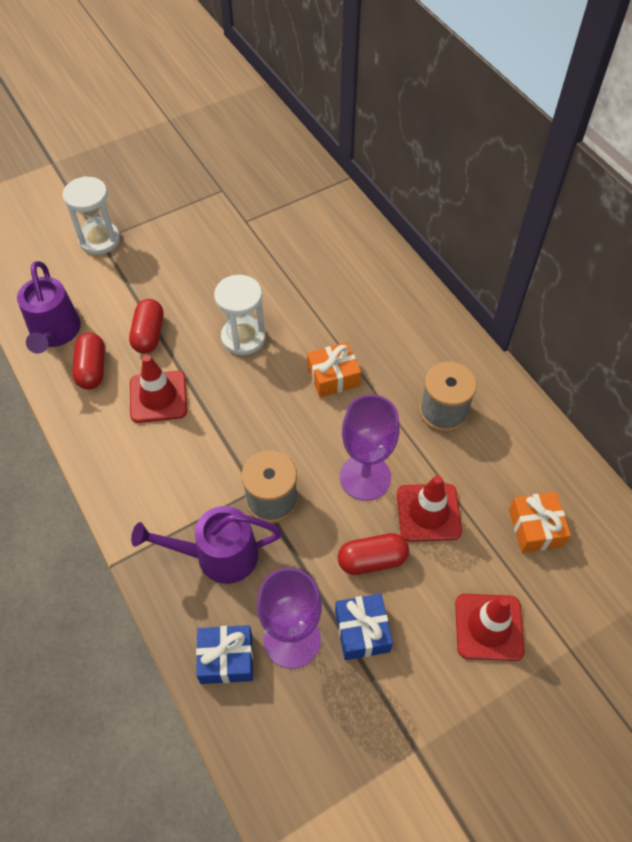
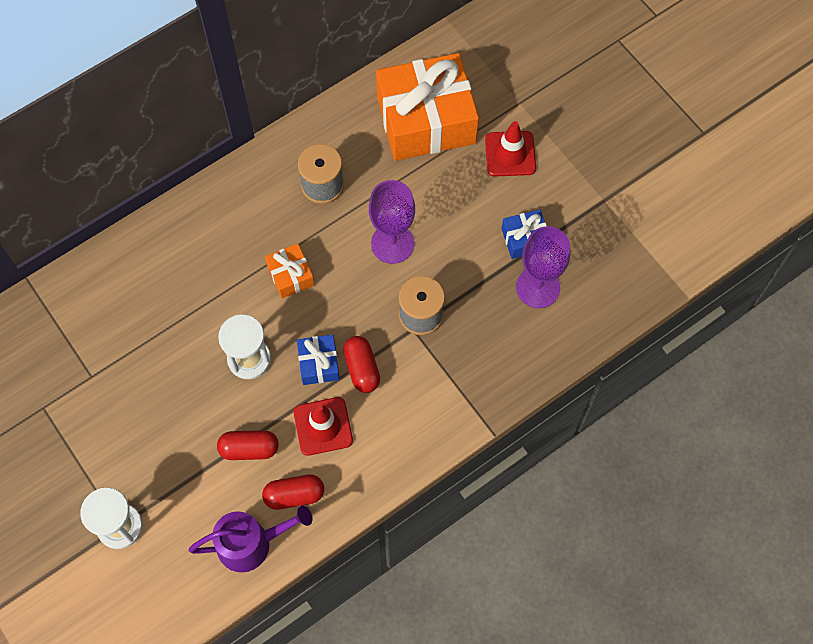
camera: 95 degrees left, 10 degrees up
(218, 556) = (476, 350): purple watering can -> none
(226, 659) = (559, 332): blue gift -> blue gift (319, 363)
(372, 560) = (466, 235): red capsule -> red capsule (362, 368)
(428, 512) = (420, 195): red traffic cone -> none
(535, 528) = (426, 120): orange gift -> orange gift, size x2.25

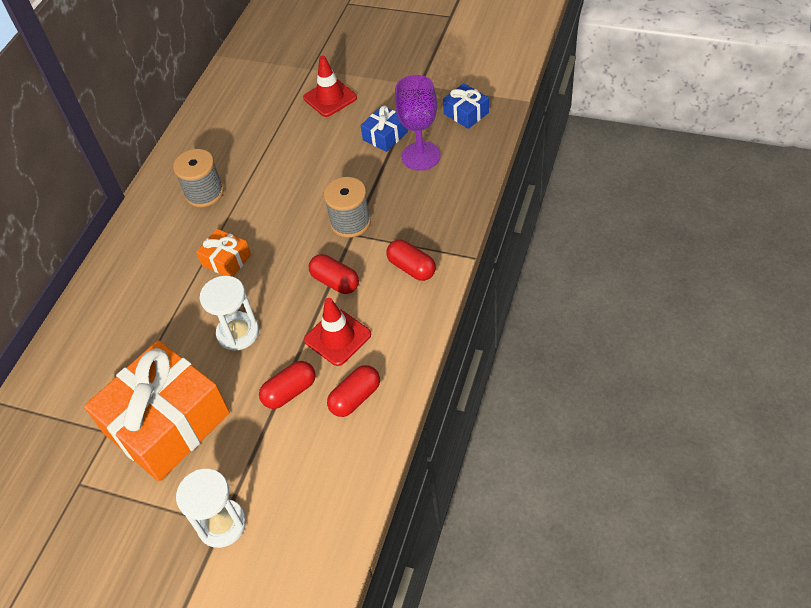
camera: 30 degrees left, 15 degrees down
(251, 543) = (349, 456): purple watering can -> none
(319, 363) = (298, 300): blue gift -> blue gift (466, 113)
(392, 243) = (290, 194): purple goblet -> none
(426, 120) = (251, 114): orange gift -> orange gift (167, 423)
(434, 404) = (412, 268): none -> red capsule

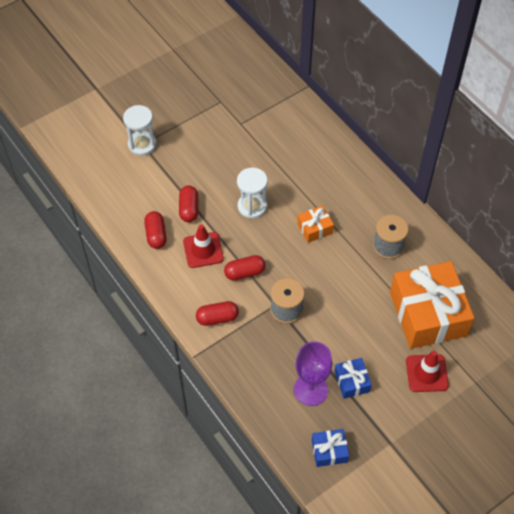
camera: 120 degrees right, 5 degrees up
(167, 423) = (221, 149): orange gift -> orange gift (427, 314)

